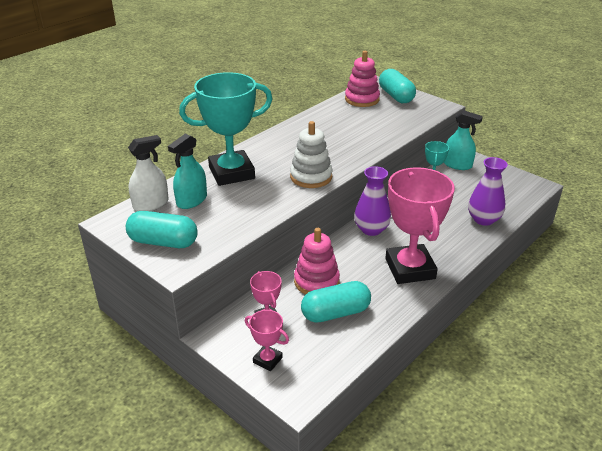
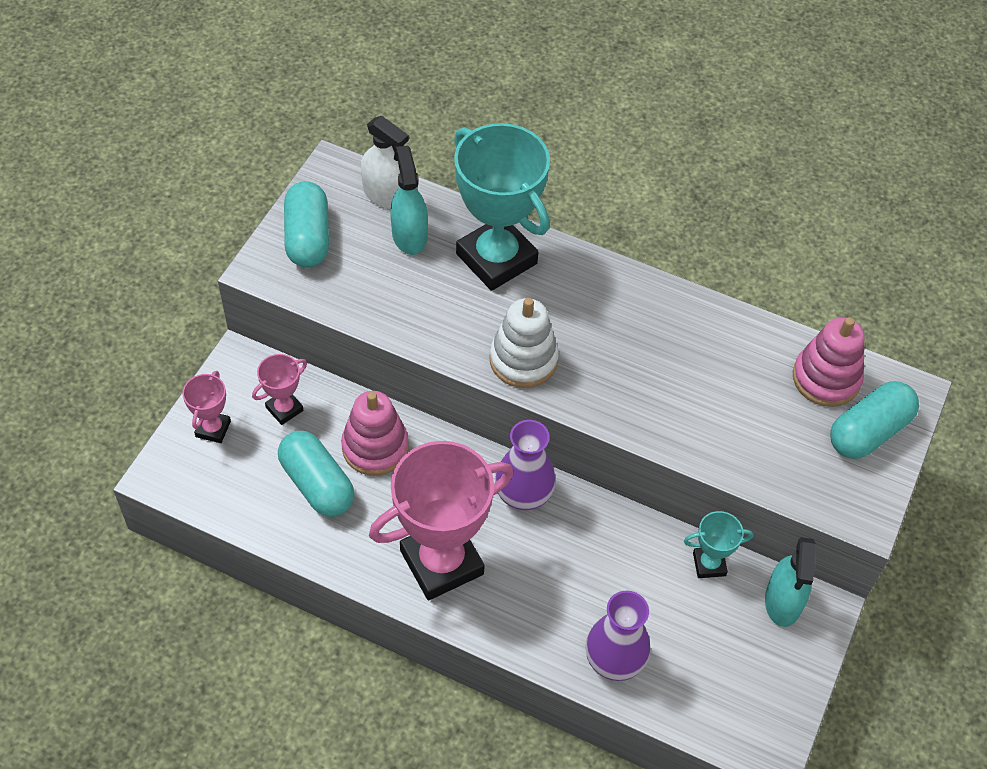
camera: 70 degrees right, 20 degrees up
(192, 200) = (409, 235): turquoise spray bottle -> turquoise spray bottle turned 60 degrees clockwise

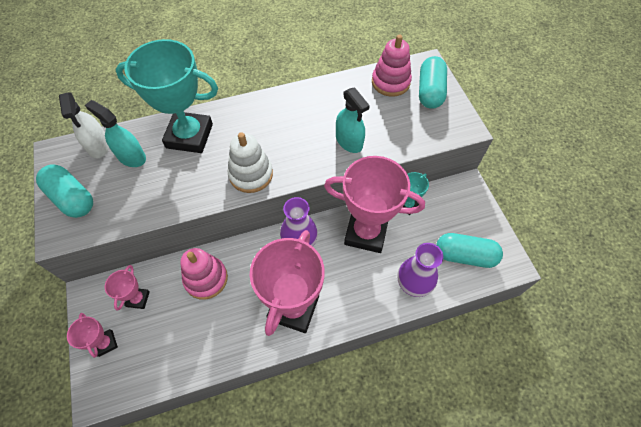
camera: 40 degrees left, 5 degrees up
(317, 484) = (193, 323): turquoise capsule -> turquoise capsule (464, 255)
(385, 195) = (98, 145): white spray bottle -> white spray bottle turned 75 degrees clockwise
(616, 552) = (366, 233): none -> pink trophy
(783, 601) = (450, 196): turquoise spray bottle -> turquoise spray bottle (349, 141)

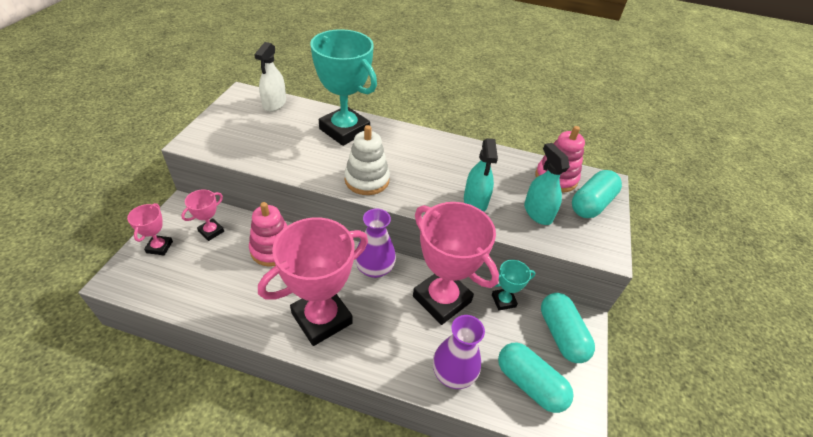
camera: 30 degrees right, 15 degrees down
(72, 198) = (224, 125): turquoise capsule -> turquoise capsule (561, 335)
(131, 157) = (289, 122): turquoise spray bottle -> turquoise spray bottle (537, 212)

